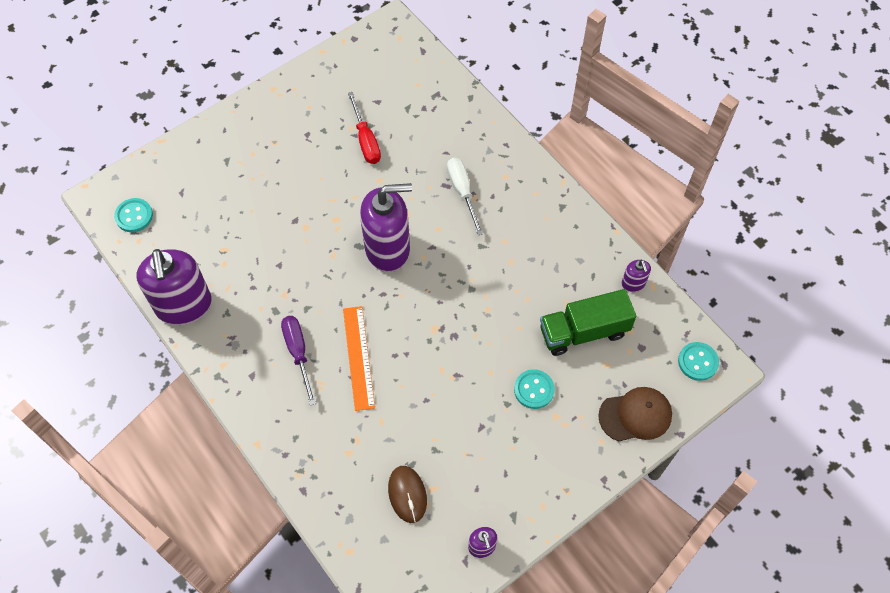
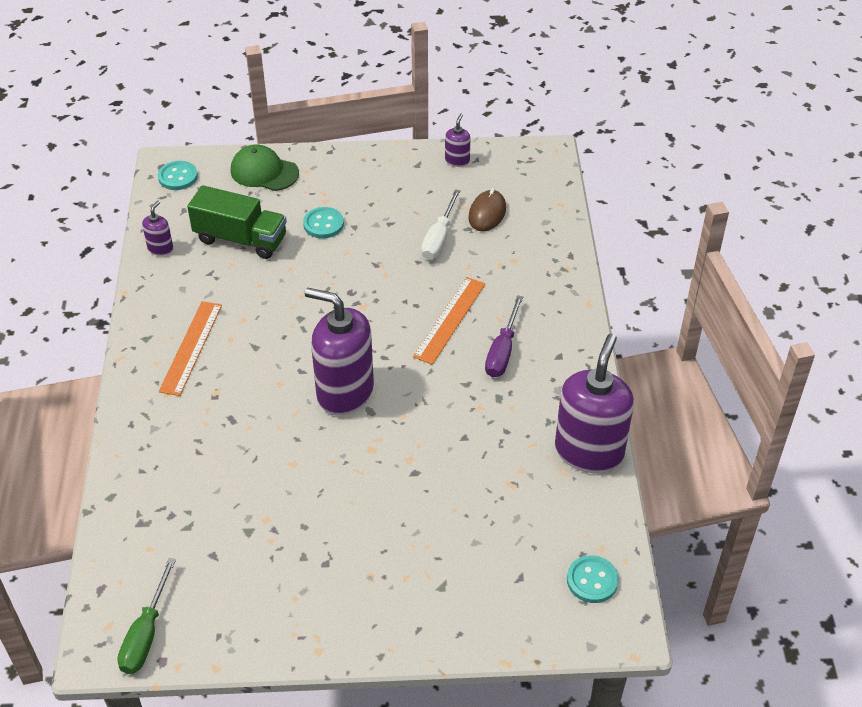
camera: 145 degrees left, 15 degrees down
(366, 140) = (267, 516): red screwdriver -> none
(375, 45) = (146, 634): none -> green screwdriver
(462, 192) = (222, 403): white screwdriver -> white screwdriver (439, 238)
(524, 218) = (191, 347): none -> orange ruler
(635, 415) = (264, 172): brown cap -> green cap

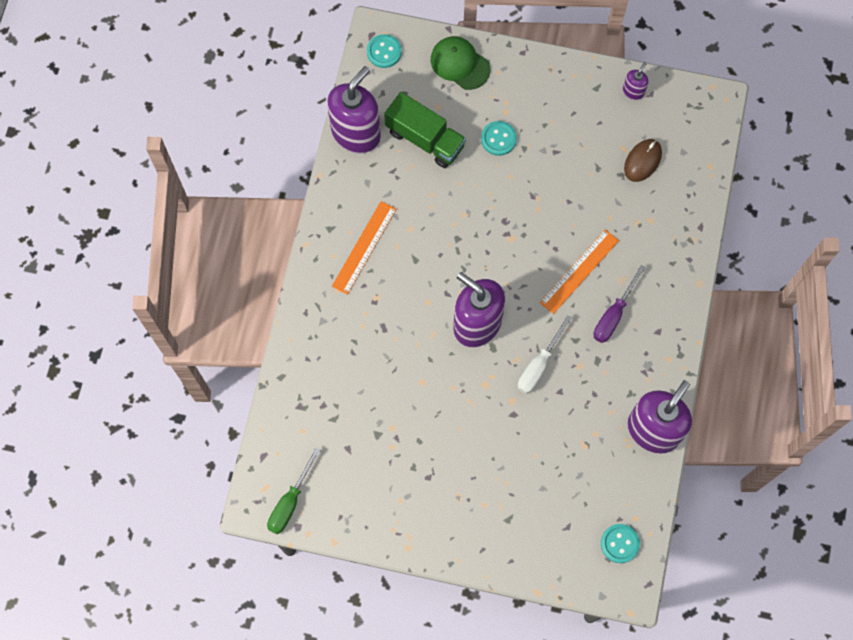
camera: 15 degrees right, 25 degrees up
(160, 248) = (356, 133): purple soap dispenser -> purple soap dispenser, size x2.28
(439, 238) = (593, 179): white screwdriver -> white screwdriver (539, 365)

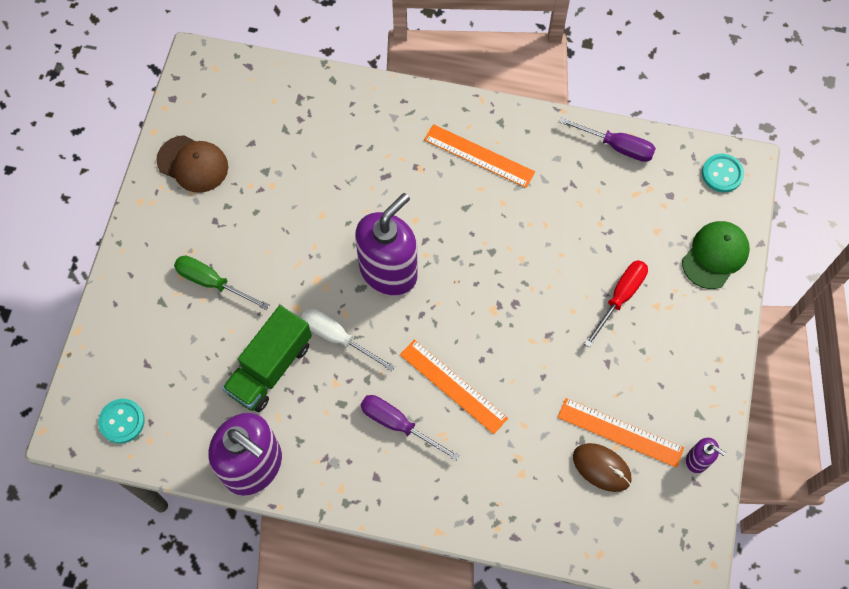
camera: 90 degrees right, 5 degrees down
(290, 502) = (198, 91): green screwdriver -> green screwdriver (212, 282)
(356, 133) = (616, 146): purple soap dispenser -> purple screwdriver
(369, 501) = (193, 164): none -> brown cap
(425, 139) = (614, 217): green truck -> green truck (270, 368)
(498, 139) = (620, 297): turquoise button -> red screwdriver
(613, 146) = (620, 432): none -> orange ruler

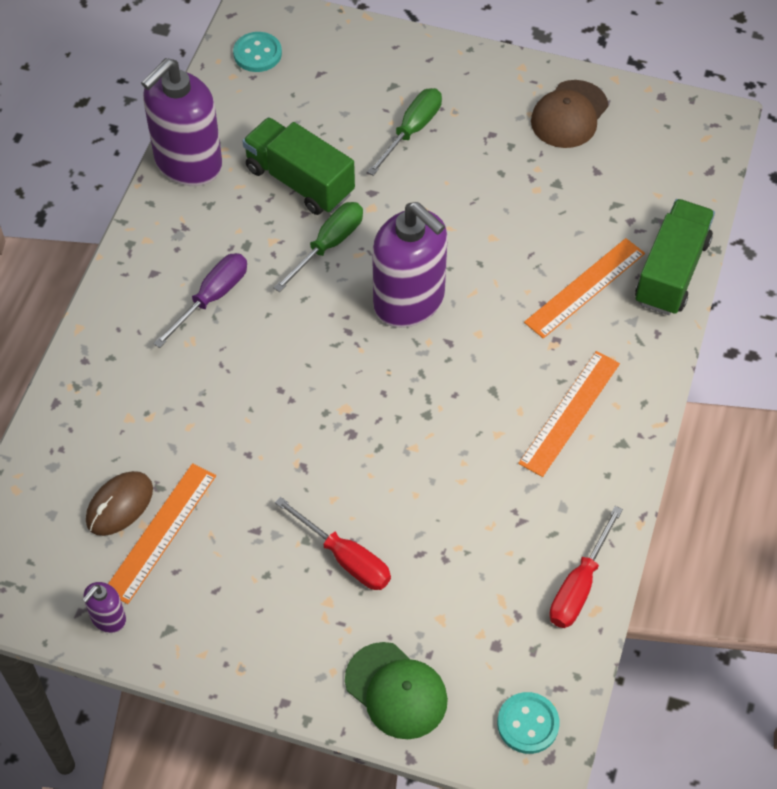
camera: 95 degrees right, 10 degrees down
(337, 337) = (328, 245): white screwdriver -> green screwdriver
(347, 91) = (671, 272): none -> green truck
(453, 386) = (250, 357): orange ruler -> orange ruler (585, 288)
(616, 146) = (579, 586): purple screwdriver -> red screwdriver

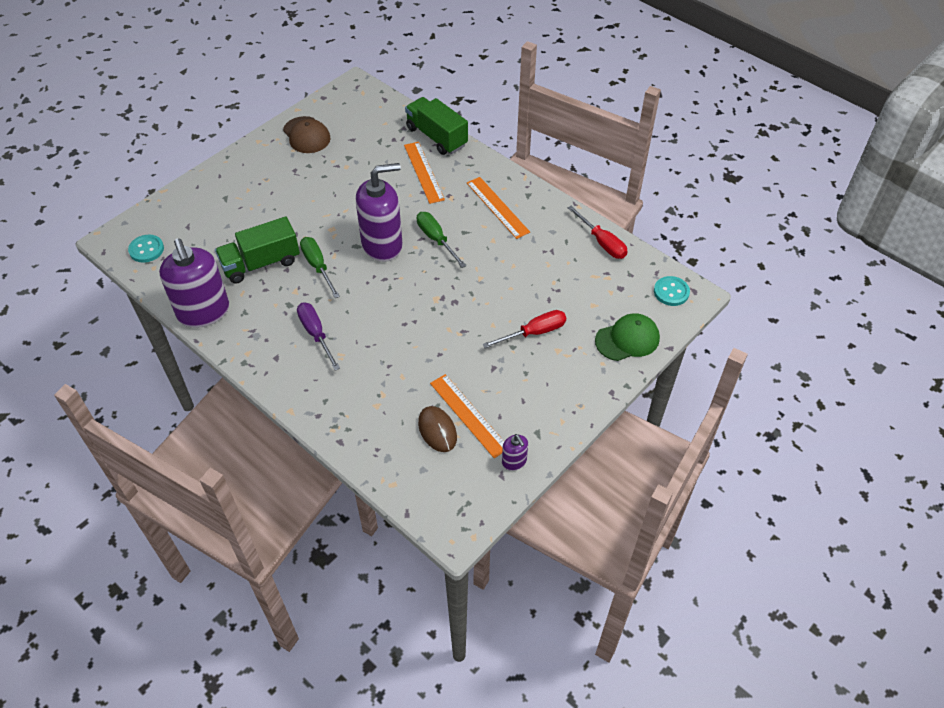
camera: 65 degrees left, 5 degrees down
(411, 131) = (264, 201): green screwdriver -> green screwdriver (436, 239)

